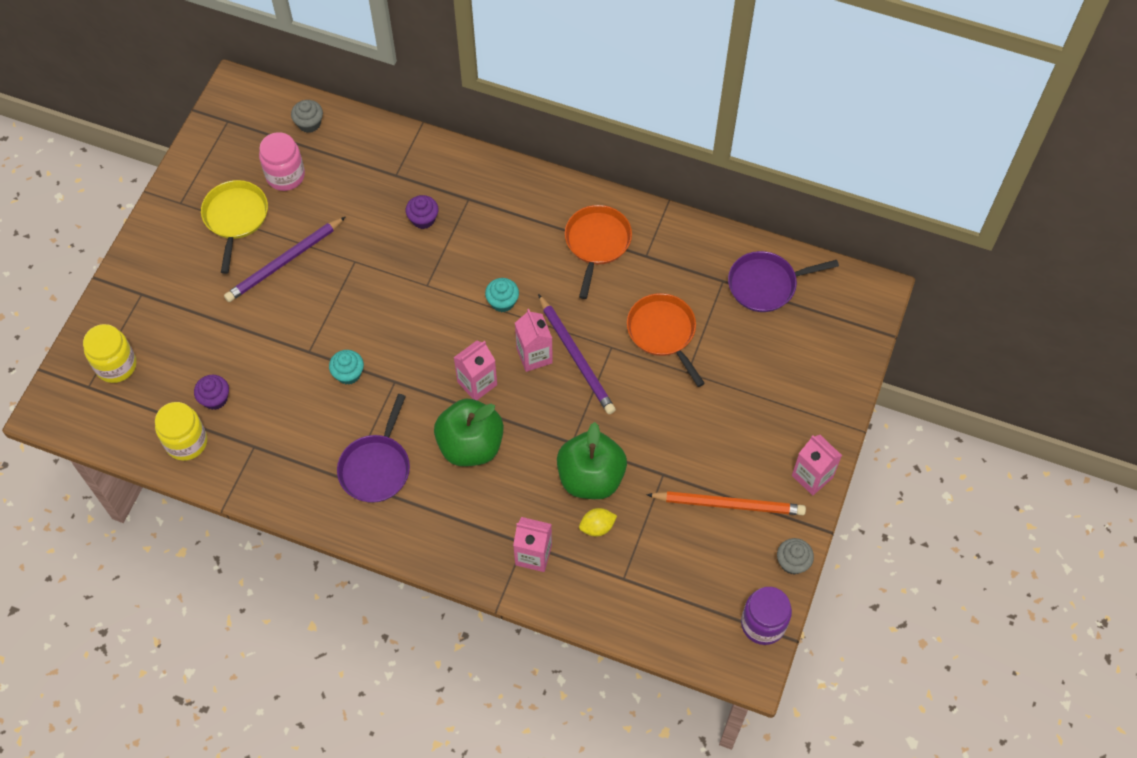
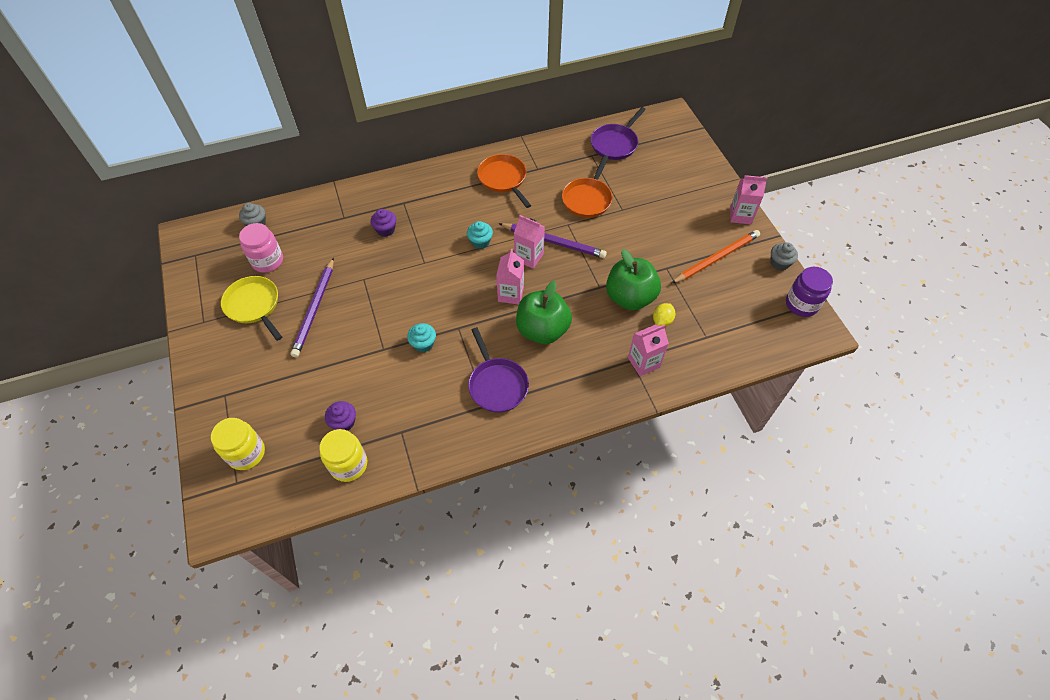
camera: 40 degrees left, 5 degrees down
(663, 332) = (587, 199): orange pan -> orange pan turned 90 degrees counterclockwise

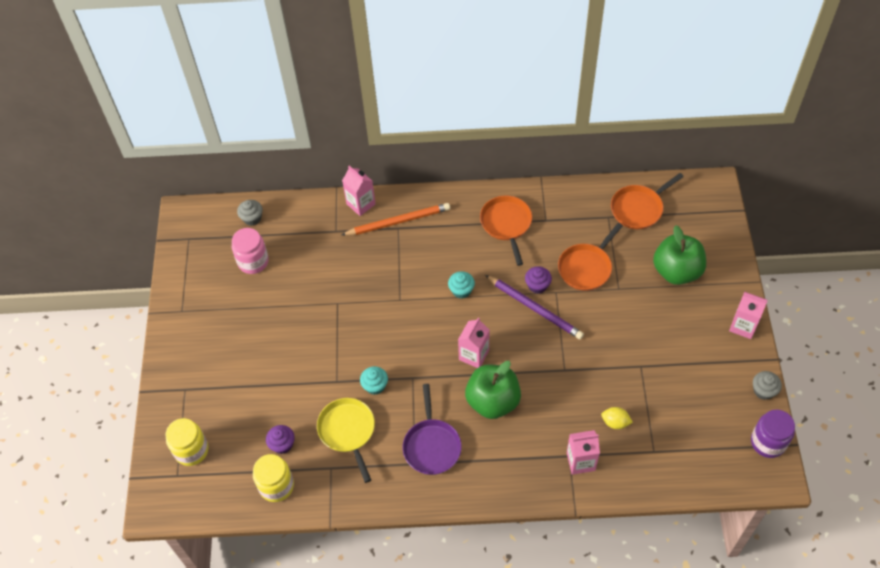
camera: 20 degrees right, 0 degrees up
(254, 305) = (230, 305): yellow pan -> yellow pan (347, 431)
(315, 309) = (284, 323): purple pencil -> none
(385, 229) = (372, 254): purple cupcake -> purple cupcake (537, 285)
(529, 257) = (504, 319): pink carton -> pink carton (361, 204)
(615, 143) = (638, 208): purple pan -> orange pan
(630, 297) = (591, 389): green apple -> green apple (676, 271)
(662, 320) = (615, 422): yellow lemon -> yellow lemon turned 60 degrees clockwise
(716, 258) = (698, 368): orange pencil -> orange pencil (398, 221)

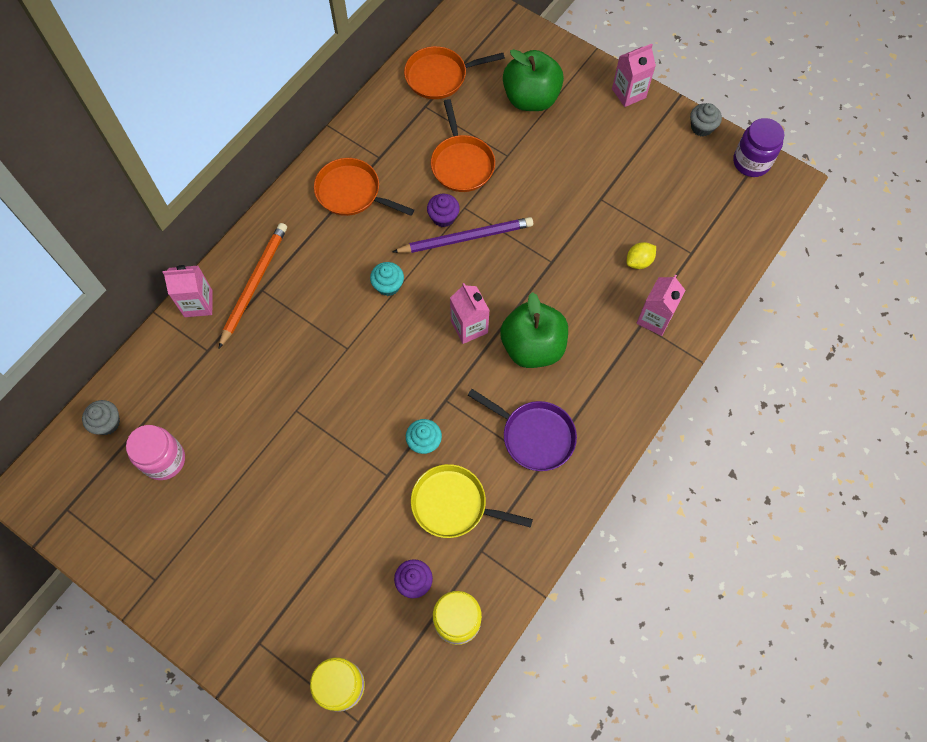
camera: 55 degrees left, 10 degrees up
(638, 208) = (439, 76): orange pan -> orange pan turned 75 degrees clockwise

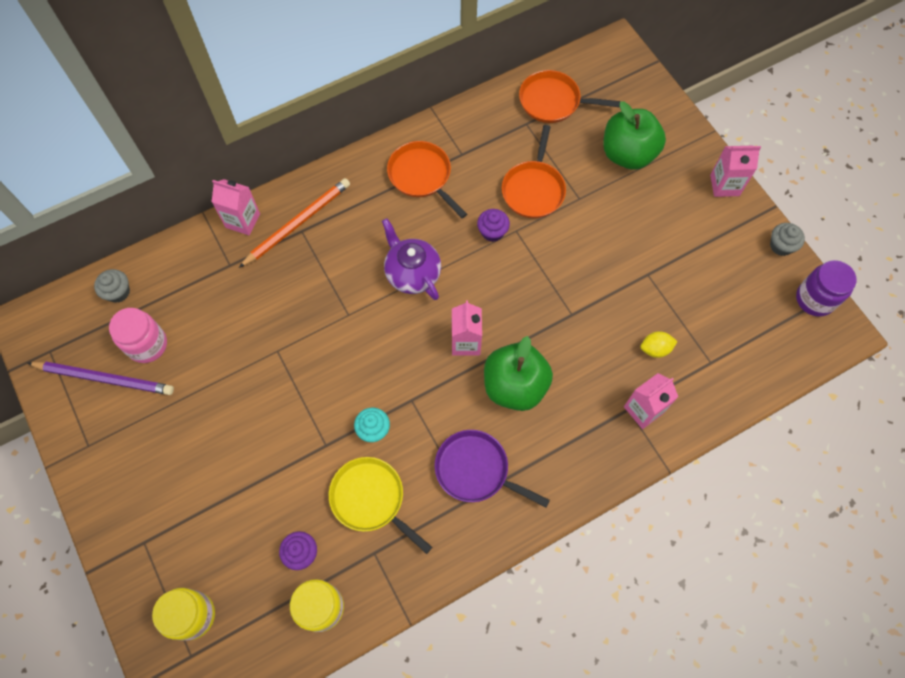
camera: 25 degrees right, 0 degrees up
(388, 285) = (412, 273): turquoise cupcake -> purple teapot
(466, 238) = (503, 259): purple pencil -> purple pencil (105, 378)
(535, 436) = (475, 470): purple pan -> purple pan turned 150 degrees clockwise

